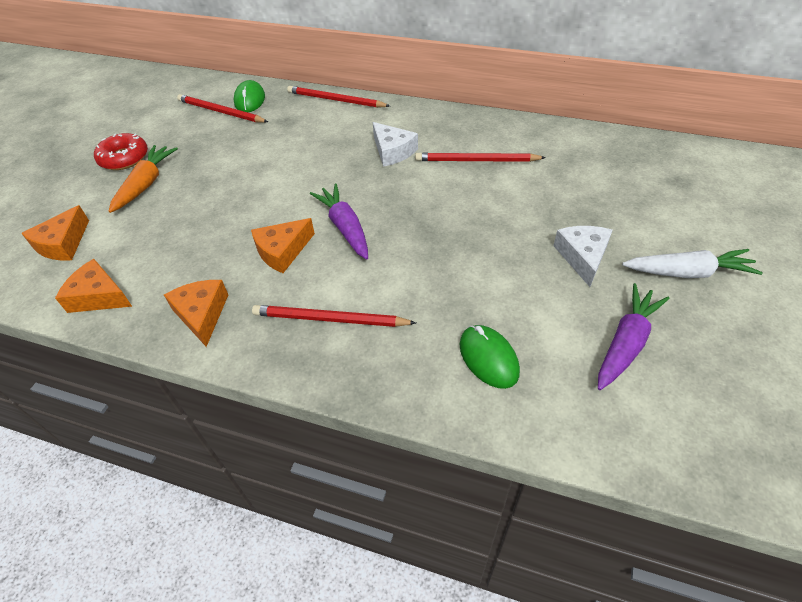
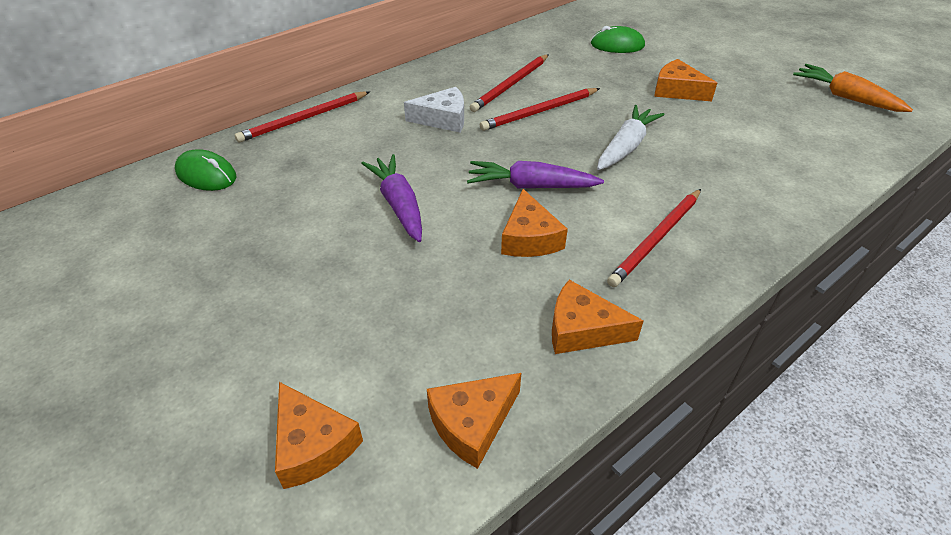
camera: 60 degrees left, 5 degrees down
(124, 158) = (175, 325): red donut -> none
(146, 184) = (271, 316): orange carrot -> orange carrot (845, 97)
(221, 112) = (196, 205): red pencil -> red pencil (539, 112)
(488, 358) = (758, 172): green mouse -> green mouse (617, 45)
(582, 257) = (677, 90): white cheese -> orange cheese
(626, 342) = (775, 111): purple carrot -> purple carrot (398, 204)
(688, 272) = (724, 62): white carrot -> white carrot (626, 146)

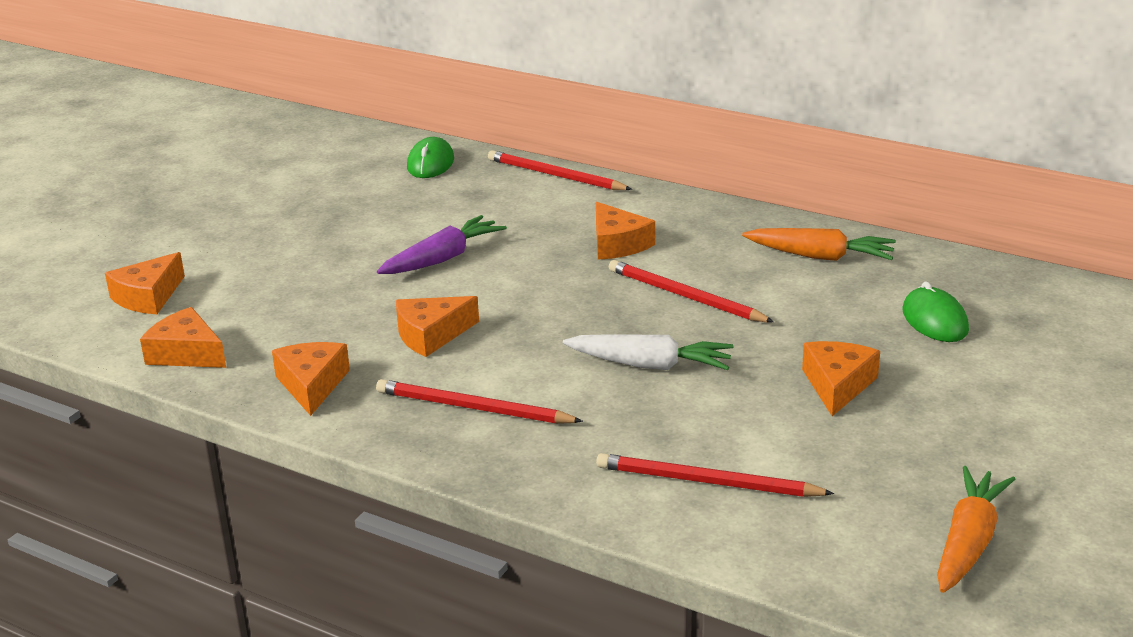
camera: 70 degrees right, 15 degrees down
(443, 119) = (617, 244): white cheese -> orange cheese
(510, 85) = (734, 266): red pencil -> red pencil (707, 482)
(519, 55) = (821, 256): none -> orange carrot
(530, 186) = (522, 319): purple carrot -> none

